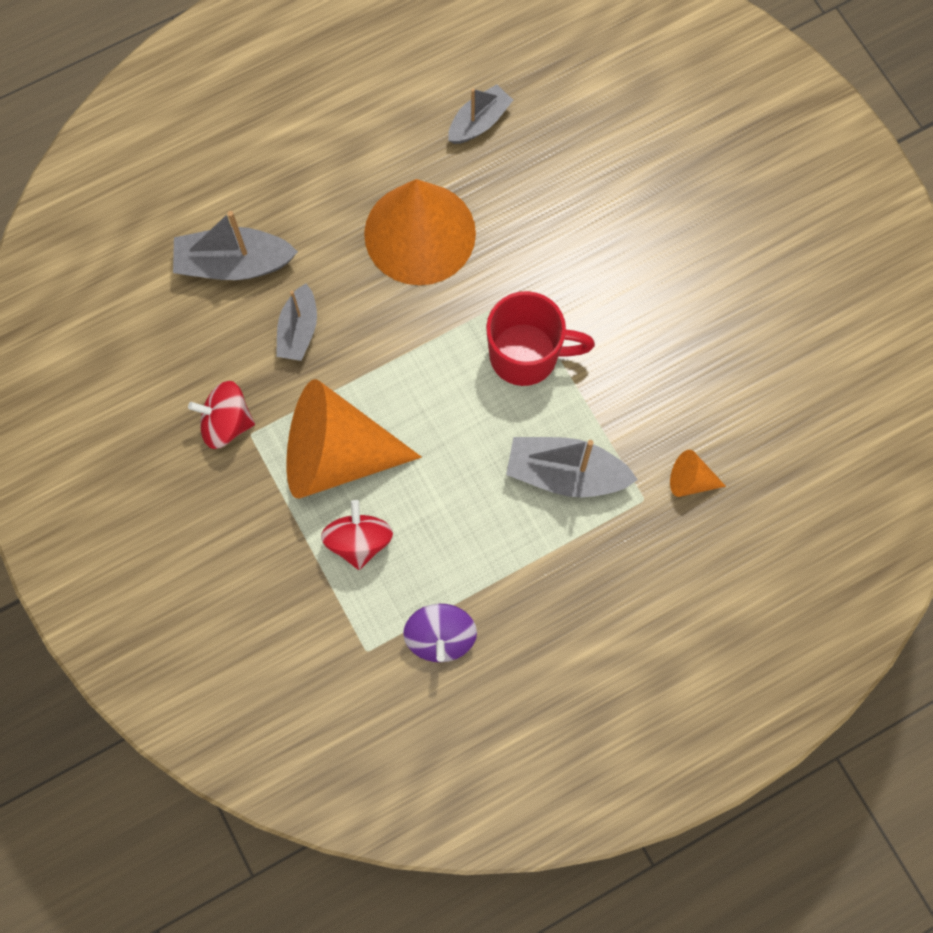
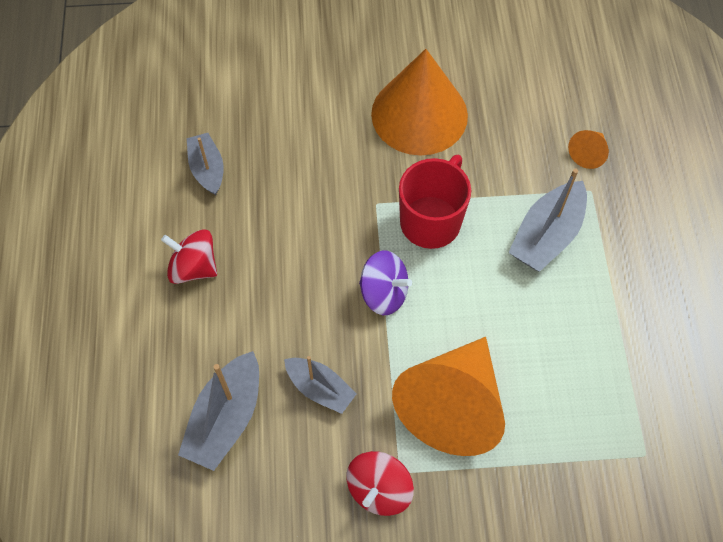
camera: 65 degrees left, 10 degrees down
(359, 541) = (541, 419): red spinning top -> red spinning top (194, 267)
(420, 233) = (281, 254): orange cone -> orange cone (419, 114)
(440, 637) = (654, 389): purple spinning top -> purple spinning top (384, 293)

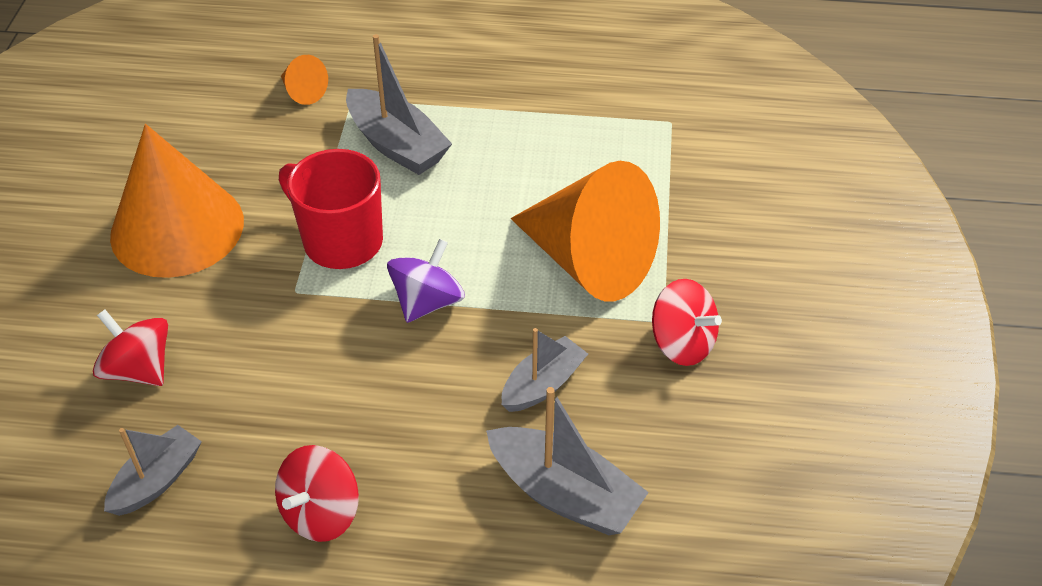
camera: 80 degrees left, 15 degrees down
(207, 169) = (157, 480): grey boat -> grey boat turned 135 degrees clockwise
(291, 132) = (139, 369): none -> red spinning top

